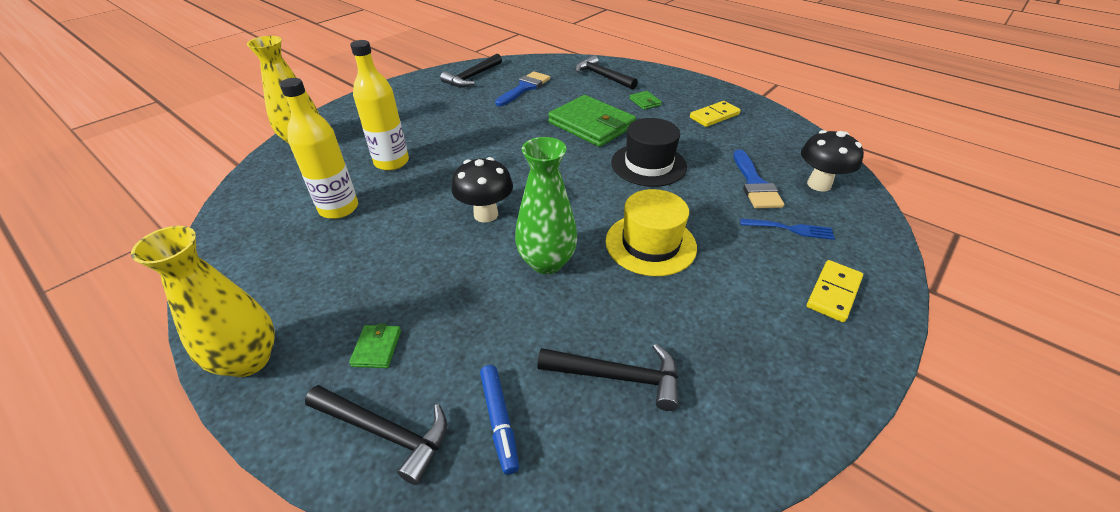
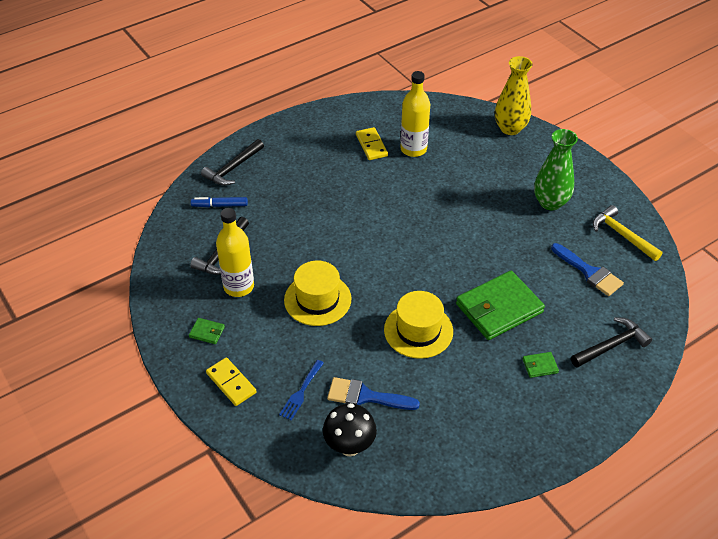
camera: 105 degrees right, 5 degrees up
(249, 360) = (296, 124): yellow vase -> none
(377, 348) = (283, 166): green wallet -> green wallet (207, 332)
(391, 162) = (466, 174): yellow bottle -> yellow bottle (239, 286)
(472, 77) = (622, 235): black hammer -> yellow hammer
(486, 214) = (382, 219): black mushroom -> none
(546, 262) = (321, 241): green vase -> green vase (550, 202)
(648, 164) = (418, 330): black hat -> yellow hat
(714, 116) = (496, 417): yellow domino -> yellow domino (371, 145)

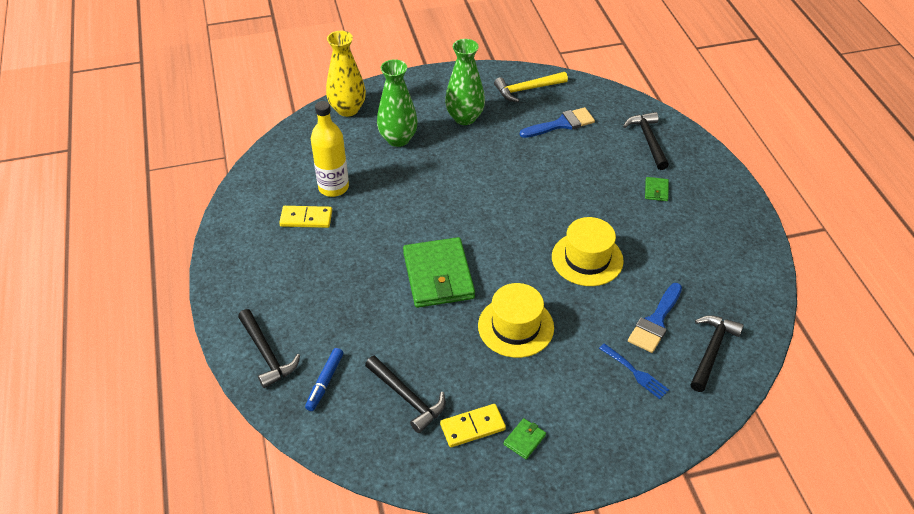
camera: 70 degrees left, 0 degrees up
(231, 383) = (605, 432): yellow domino -> yellow domino (472, 427)
(239, 286) = (467, 393): yellow bottle -> none
(349, 446) = (712, 351): black mushroom -> black hammer
(493, 169) = (398, 139): none -> green vase
(499, 308) = (580, 194): green wallet -> green wallet (438, 275)

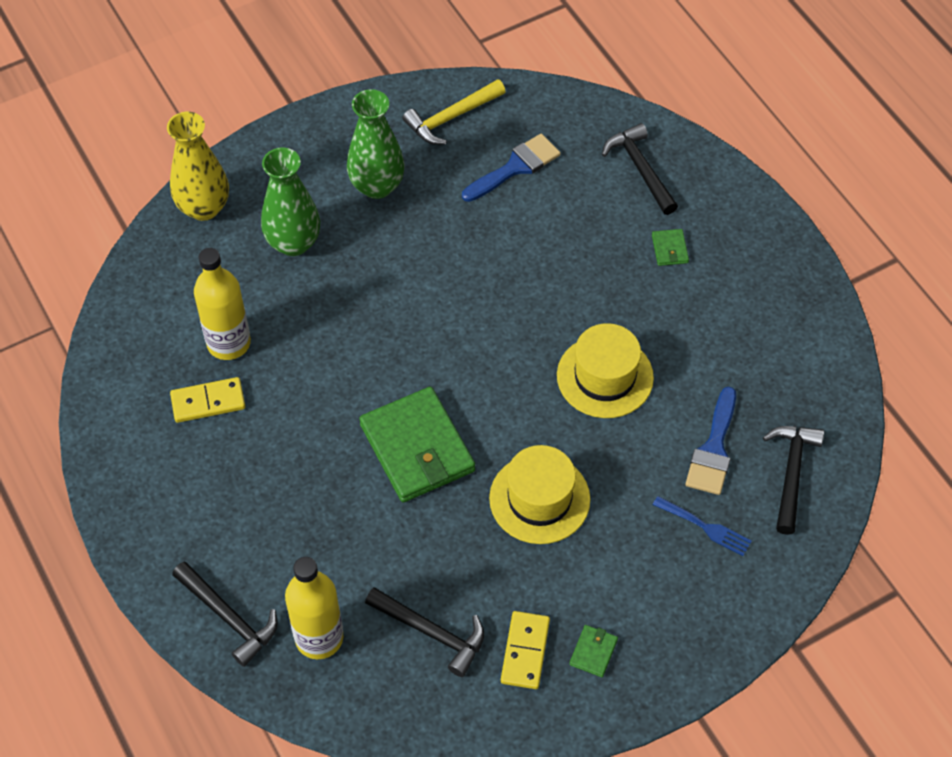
camera: 15 degrees left, 10 degrees up
(325, 382) = (319, 638): blue marker -> yellow bottle
(472, 427) = (525, 651): yellow domino -> yellow domino turned 45 degrees counterclockwise

